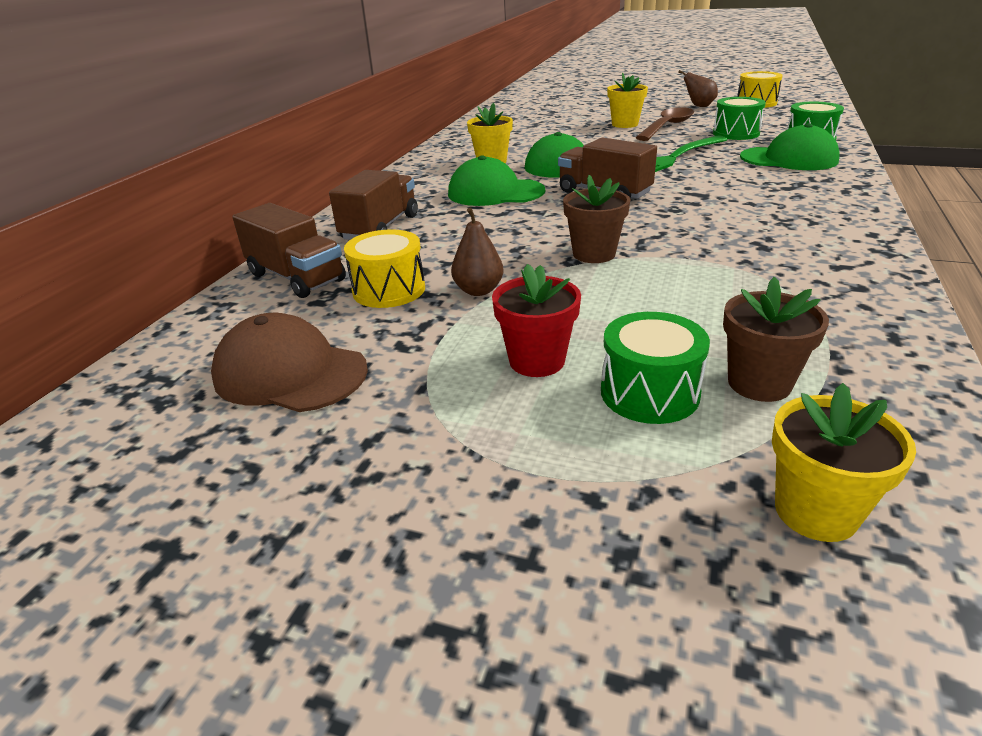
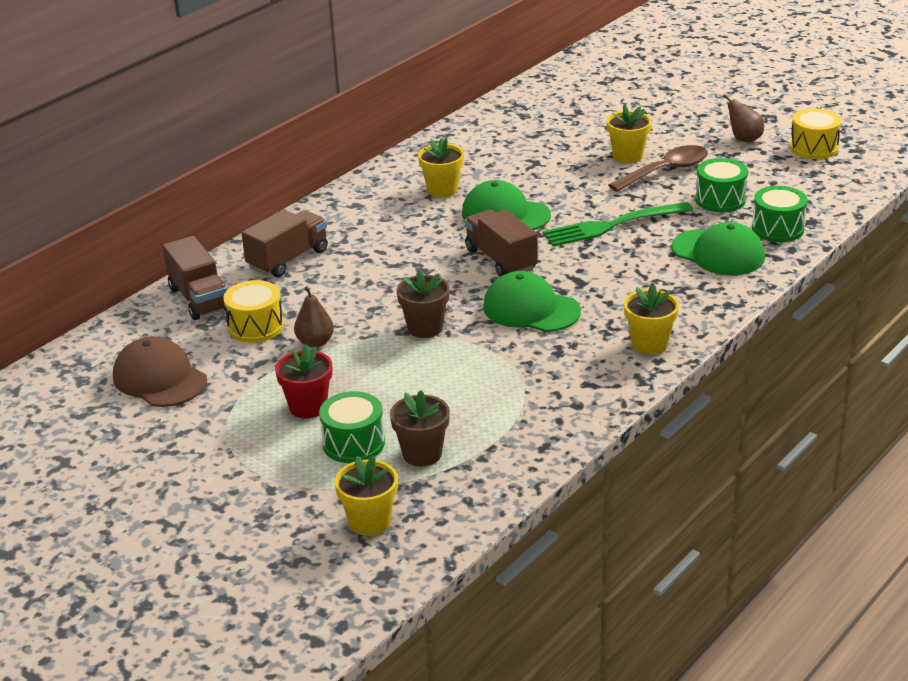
camera: 20 degrees right, 0 degrees up
(495, 192) = (410, 237): green cap -> green cap (531, 309)
(841, 224) = (649, 344): none -> yellow flower pot

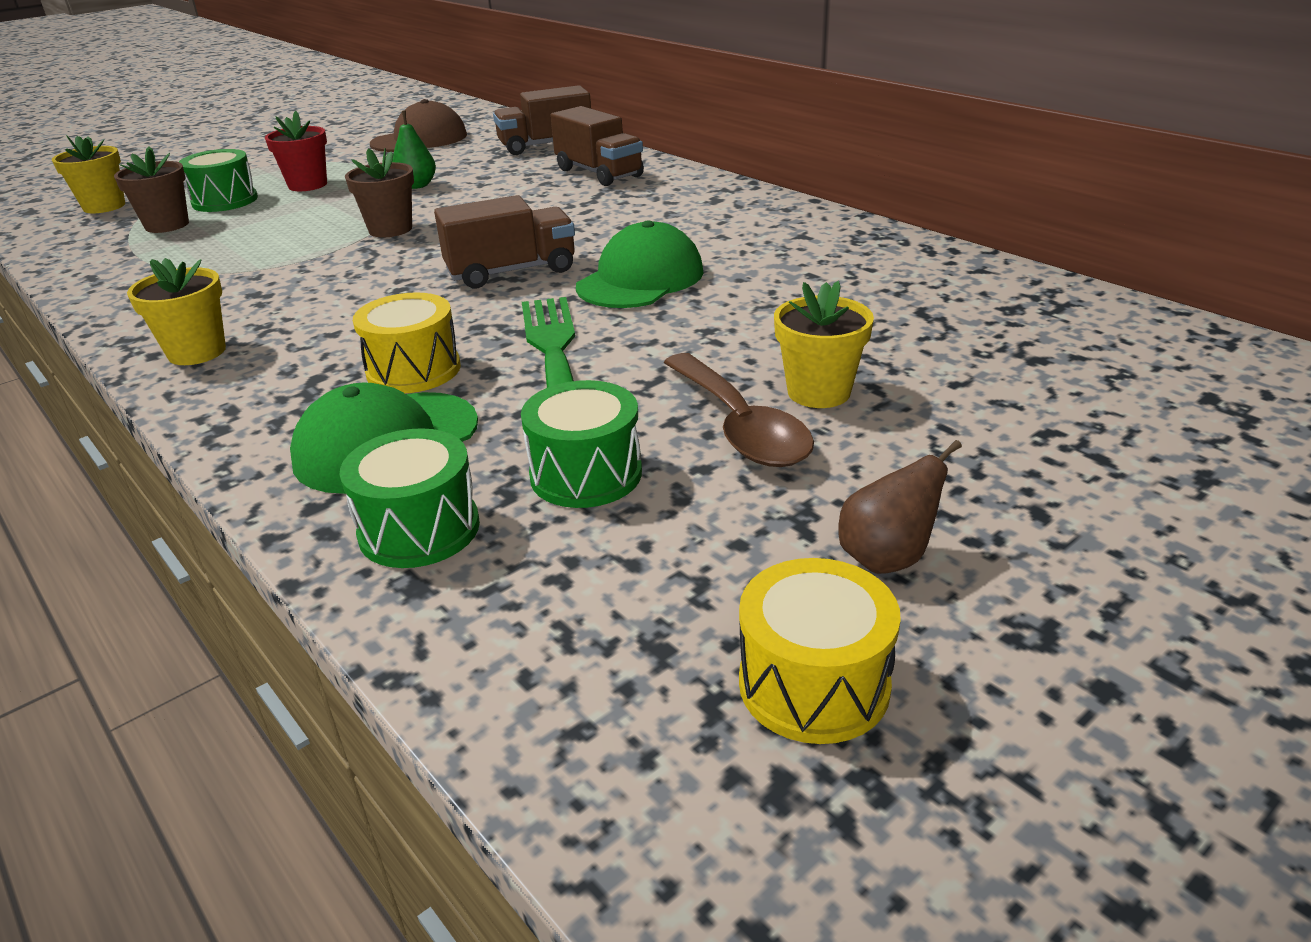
camera: 100 degrees right, 0 degrees up
(255, 327) = (472, 165): yellow drum -> yellow drum (413, 370)
(315, 342) = (417, 186): brown pear -> green pear
(442, 190) = (736, 243): yellow flower pot -> none
(531, 309) = (369, 283): green cap -> none

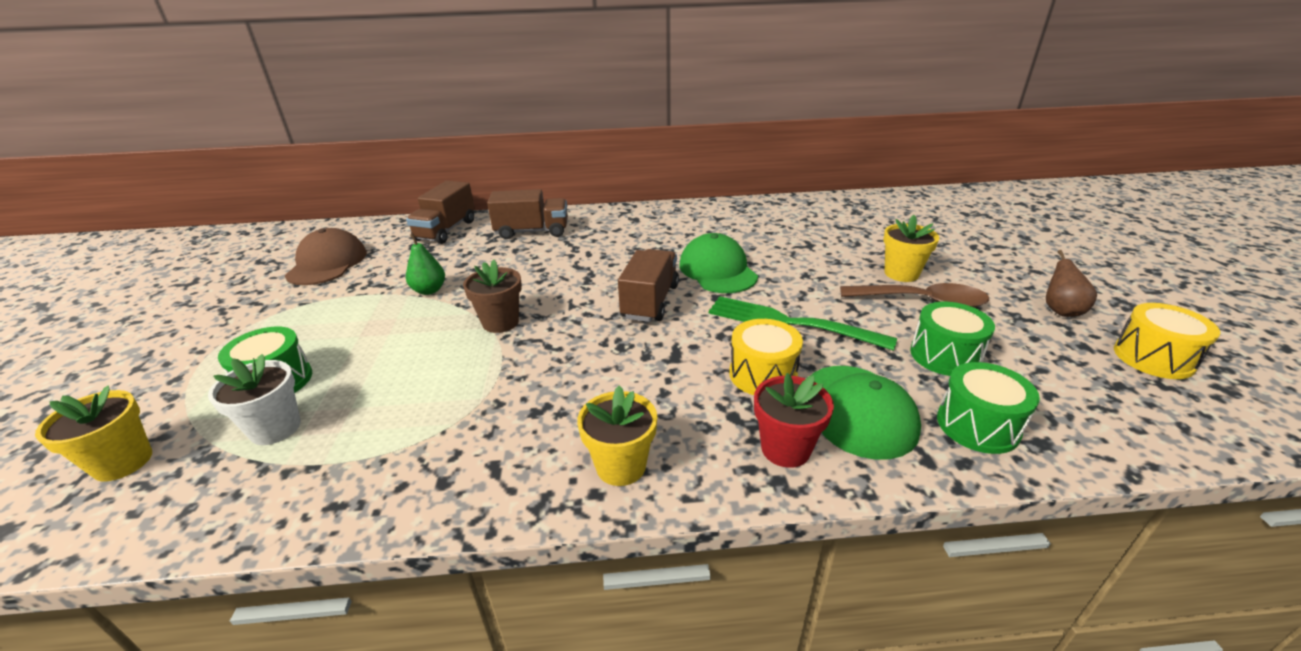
camera: 55 degrees left, 0 degrees up
(167, 225) = (275, 428): brown flower pot -> white flower pot
(307, 185) = (326, 332): red flower pot -> red flower pot (785, 449)

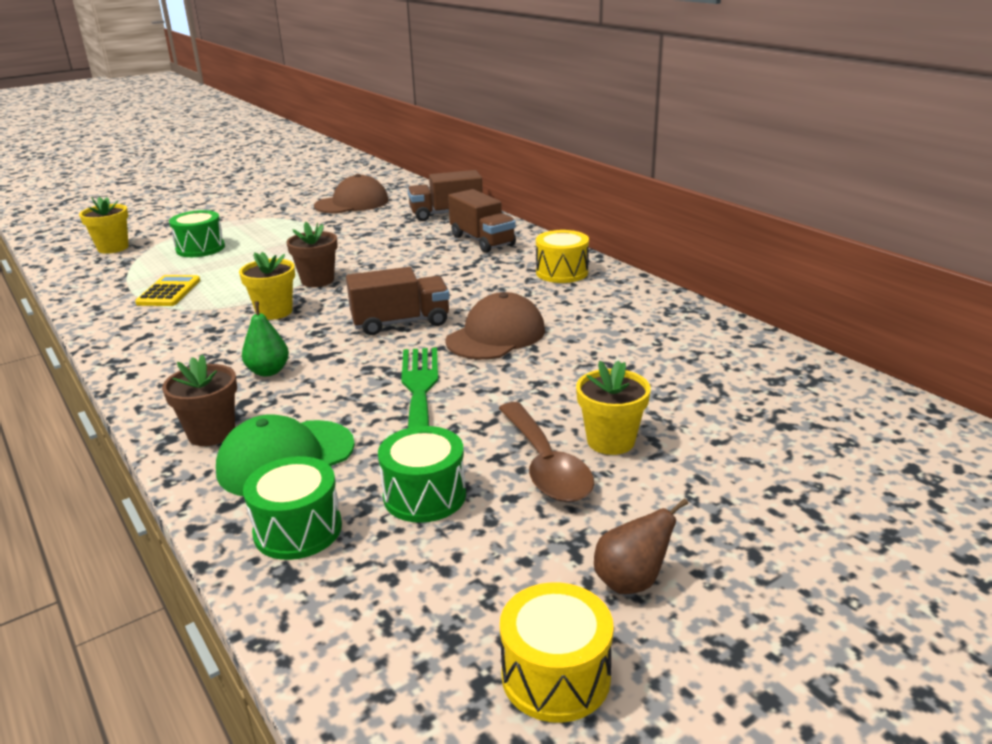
camera: 60 degrees right, 5 degrees down
(275, 428) = (156, 267): white flower pot -> none
(382, 428) = (169, 292): none -> yellow calculator
(429, 290) = (343, 244): green pear -> green pear (268, 371)
(621, 466) = (163, 374): yellow flower pot -> yellow flower pot (274, 312)
(717, 270) = (496, 335): green cap -> brown cap
(762, 374) = (315, 400): yellow drum -> yellow drum (562, 272)
(785, 449) = (211, 433): red flower pot -> brown flower pot

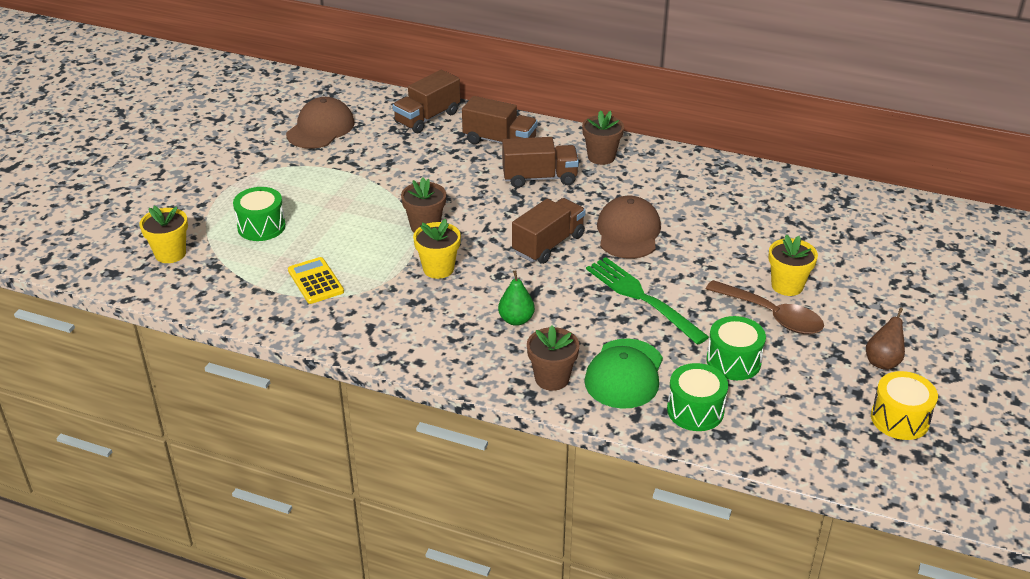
camera: 35 degrees left, 10 degrees up
(476, 273) = (539, 178): none -> brown truck
(562, 272) = (601, 157): yellow drum -> brown flower pot

